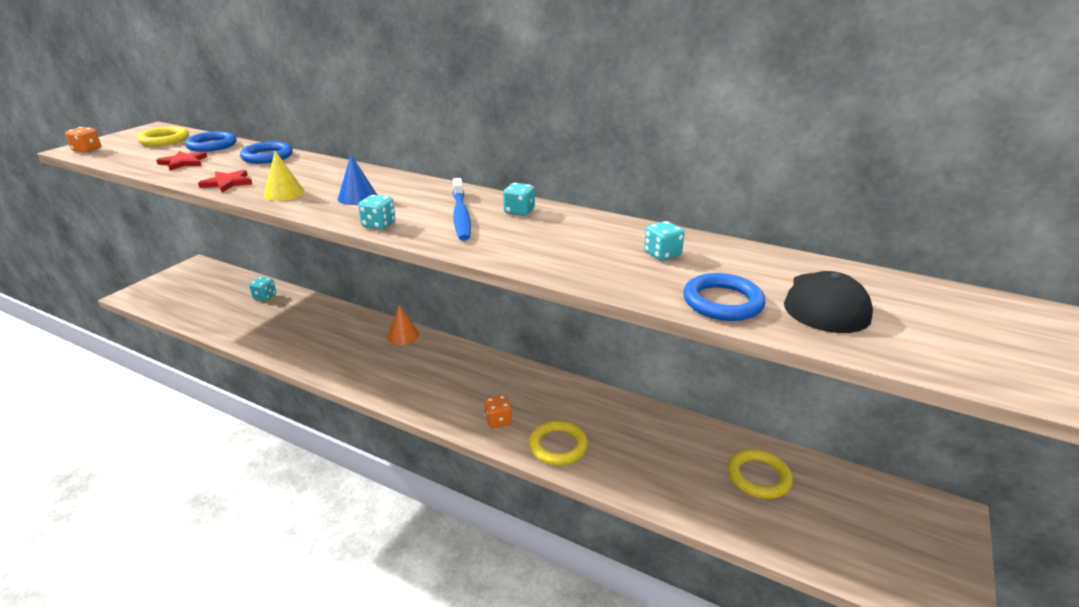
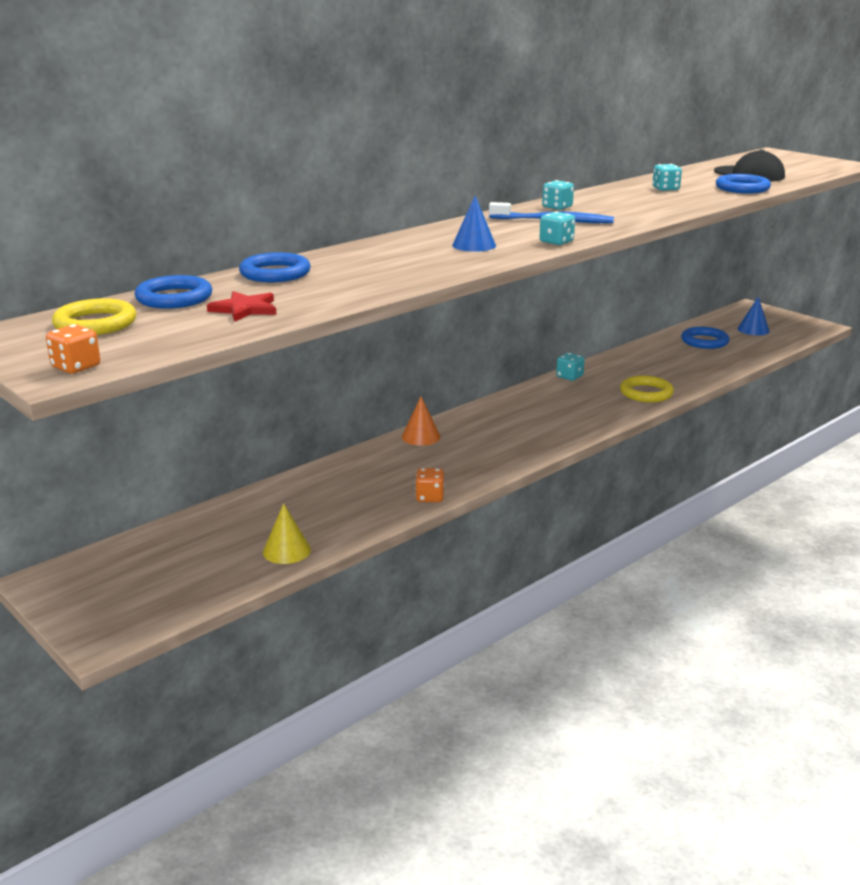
camera: 70 degrees left, 5 degrees down
(227, 183) = (367, 288): red star -> none
(264, 296) = (234, 518): turquoise dice -> turquoise dice (569, 377)
(284, 193) = (433, 267): yellow cone -> yellow cone (286, 550)
(498, 421) = (601, 410): orange dice -> orange dice (429, 497)
(758, 477) = (704, 341): yellow ring -> blue ring
(851, 523) = (753, 330): none -> blue cone

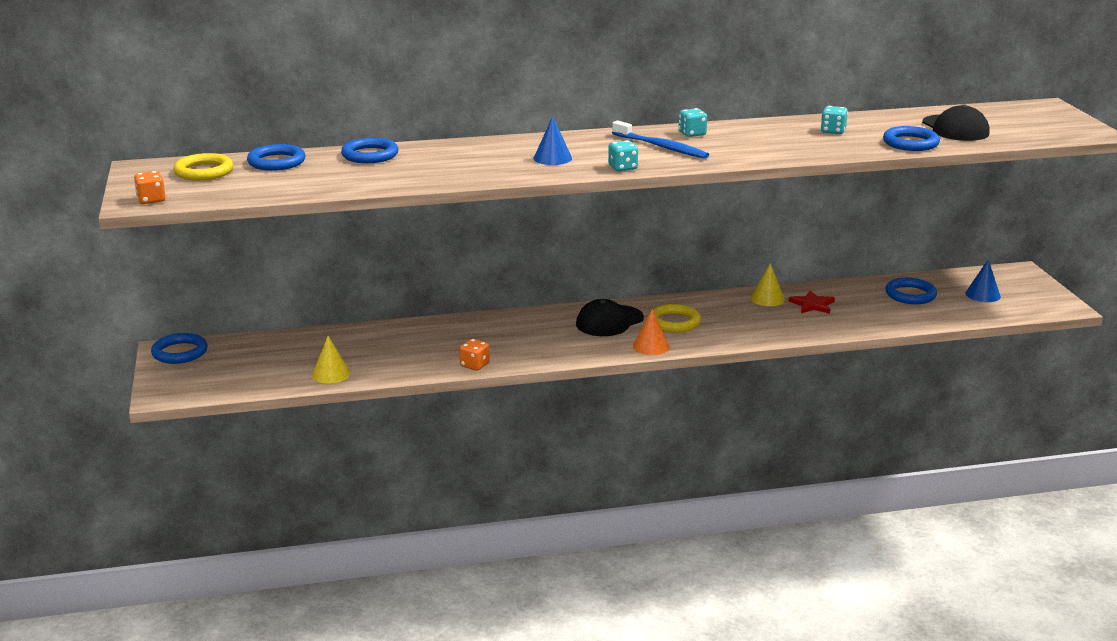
camera: 30 degrees right, 0 degrees up
(65, 579) = (180, 352): none -> blue ring
(245, 309) = (305, 180): red star -> red star (812, 305)
(421, 436) = (529, 318): orange cone -> orange cone (651, 346)
(499, 421) = (609, 321): none -> black cap
(569, 377) = (726, 298): turquoise dice -> none
(603, 369) = (767, 298): none -> yellow cone
(646, 393) = (775, 329): yellow ring -> yellow ring (674, 322)

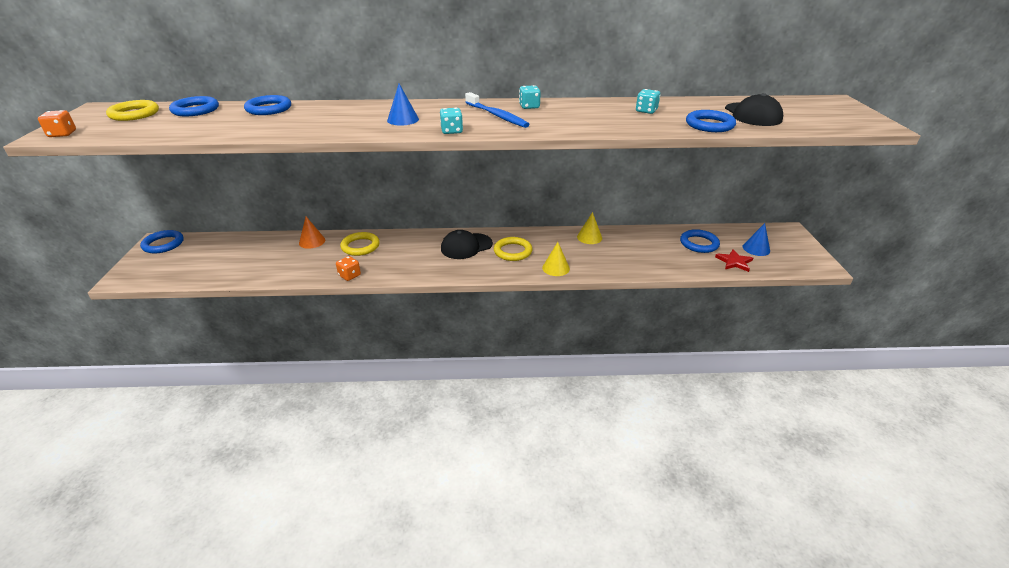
camera: 10 degrees right, 10 degrees up
(331, 374) = (246, 273): yellow cone -> yellow cone (556, 268)
(464, 333) = (360, 246): none -> yellow ring
(651, 346) = (485, 271): orange cone -> orange cone (312, 241)
(812, 305) = (621, 245): red star -> red star (734, 262)

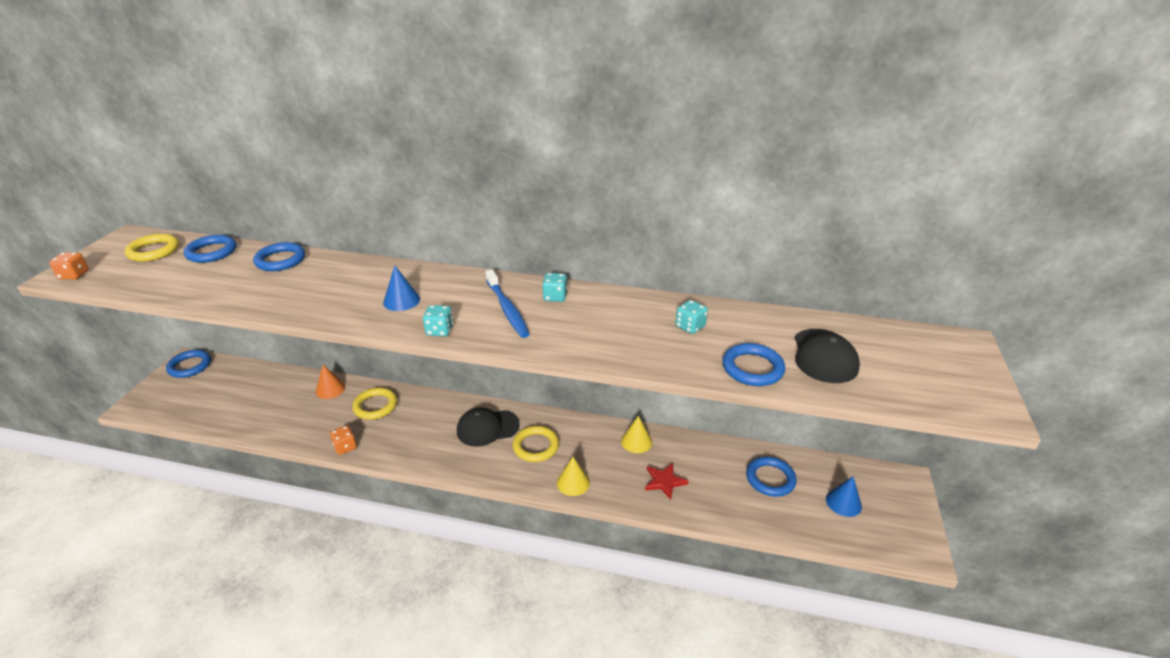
camera: 15 degrees right, 0 degrees up
(734, 262) = (802, 519): red star -> red star (664, 481)

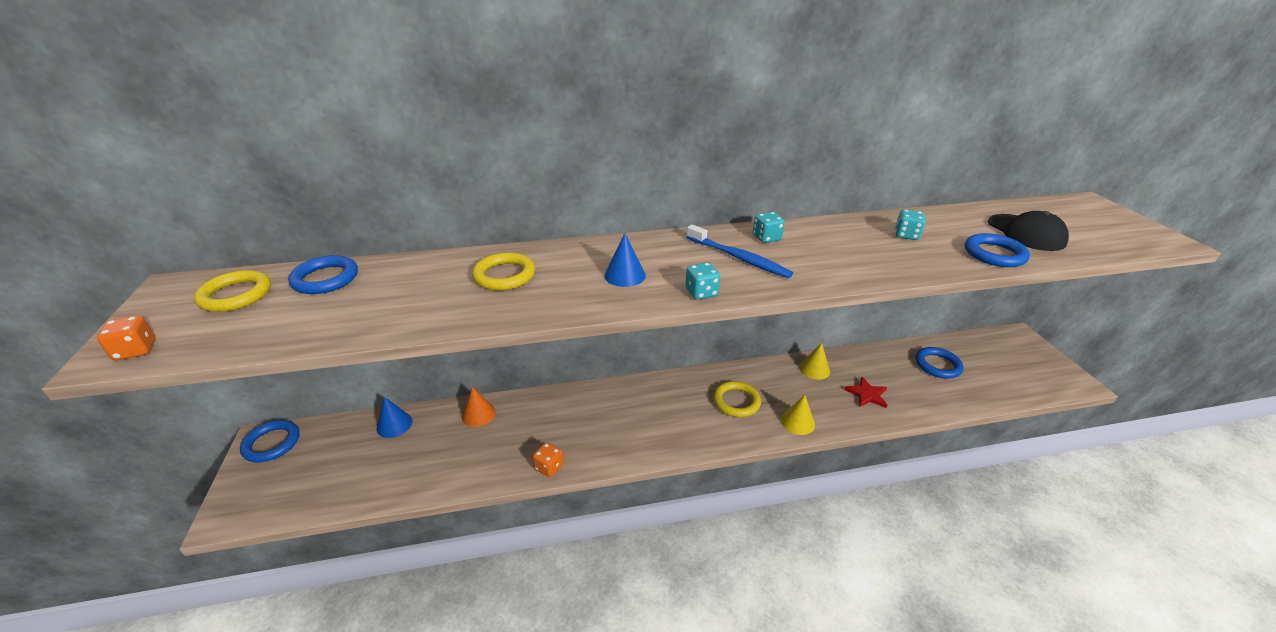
camera: 25 degrees left, 0 degrees up
(280, 260) = (431, 268): blue ring -> none
(375, 406) = (545, 415): yellow ring -> yellow ring (504, 275)
(487, 428) = (677, 400): black cap -> none
(843, 502) = (1000, 365): blue cone -> blue cone (394, 424)

